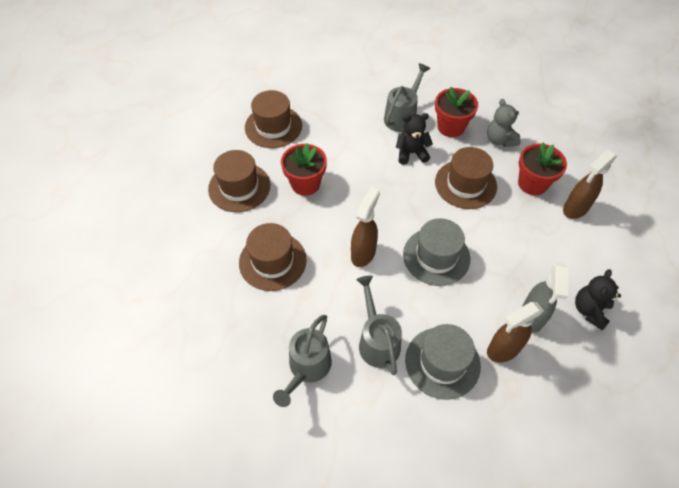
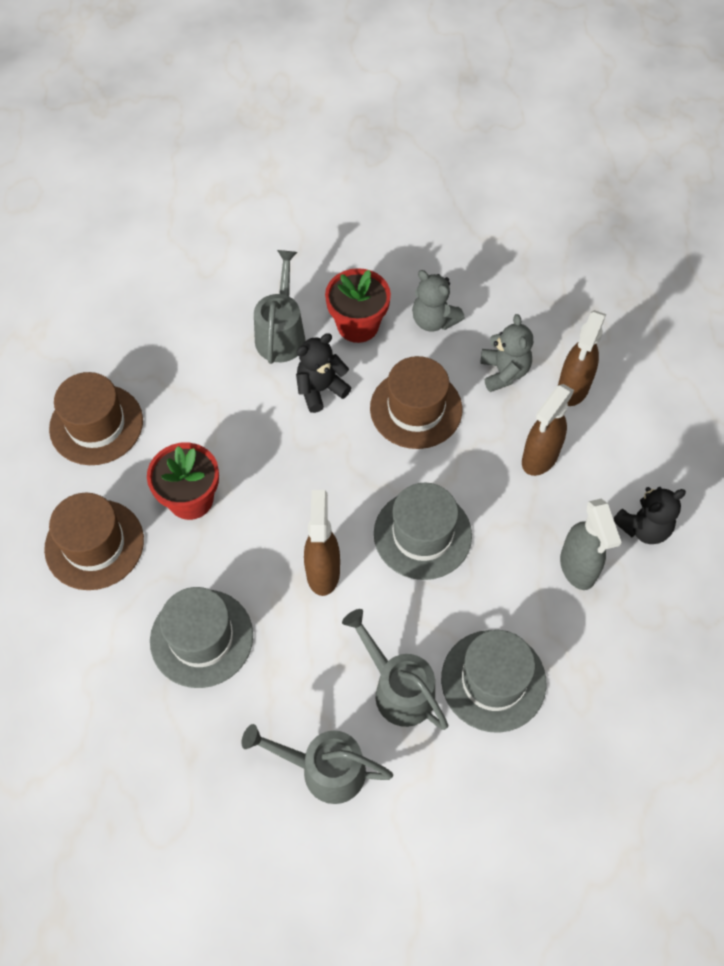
camera: 25 degrees left, 5 degrees up
(272, 261) = (201, 638): brown hat -> grey hat
(307, 368) = (323, 769): grey watering can -> grey watering can turned 105 degrees clockwise
(502, 350) = (560, 629): brown spray bottle -> brown spray bottle (539, 458)
(532, 183) = (504, 372): red flower pot -> grey teddy bear
(589, 310) = (643, 527): black teddy bear -> black teddy bear turned 120 degrees counterclockwise

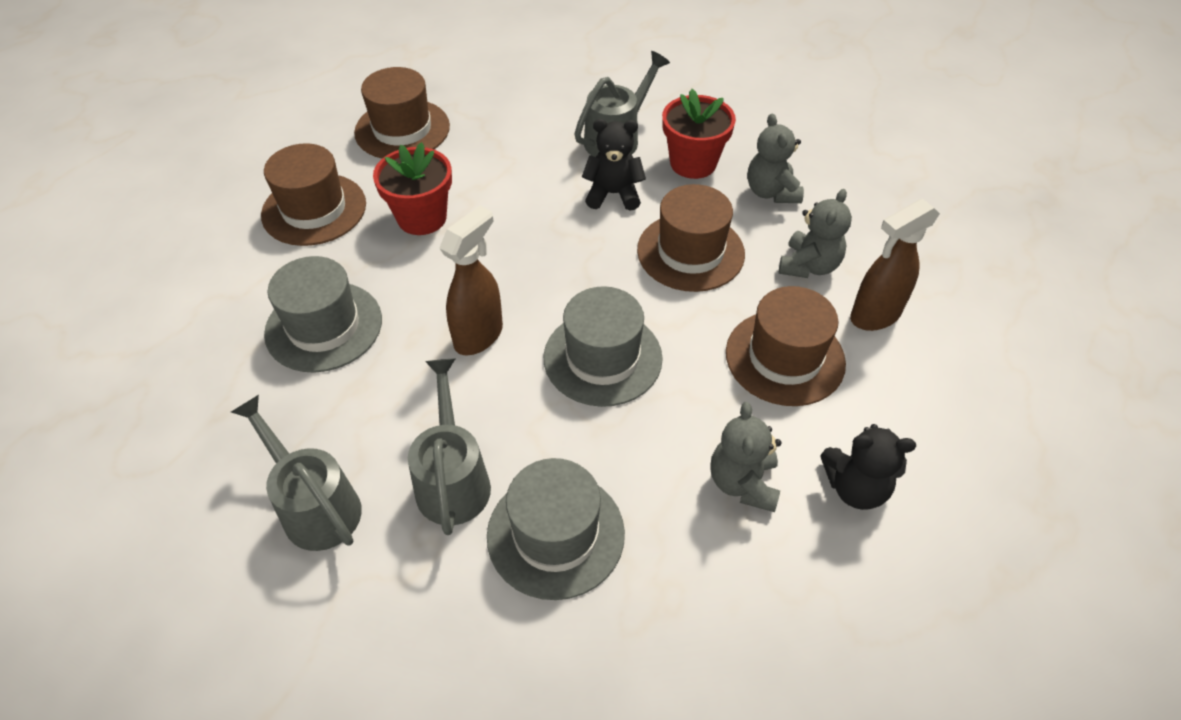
camera: 35 degrees right, 10 degrees down
(539, 458) = (785, 357): brown spray bottle -> brown hat
(577, 568) = (743, 483): grey spray bottle -> grey teddy bear

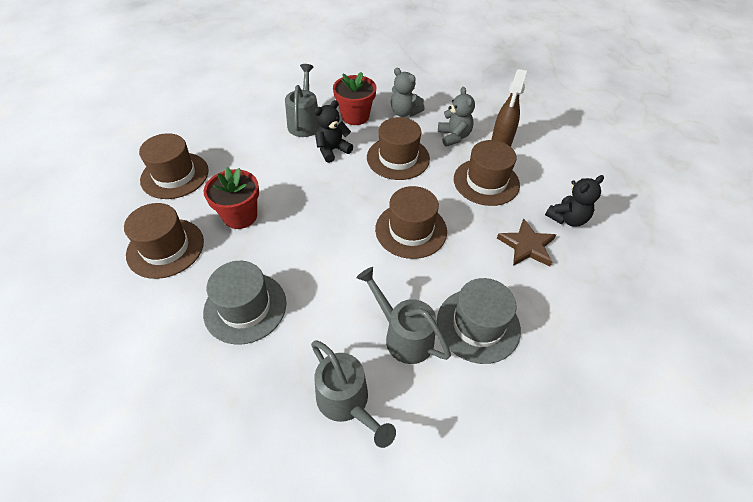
camera: 40 degrees left, 0 degrees up
(315, 505) = (347, 403): grey watering can -> grey watering can turned 135 degrees counterclockwise
(479, 335) = (339, 257): brown spray bottle -> none
(602, 358) = (411, 230): grey hat -> brown hat
(743, 483) = (526, 246): grey teddy bear -> brown star

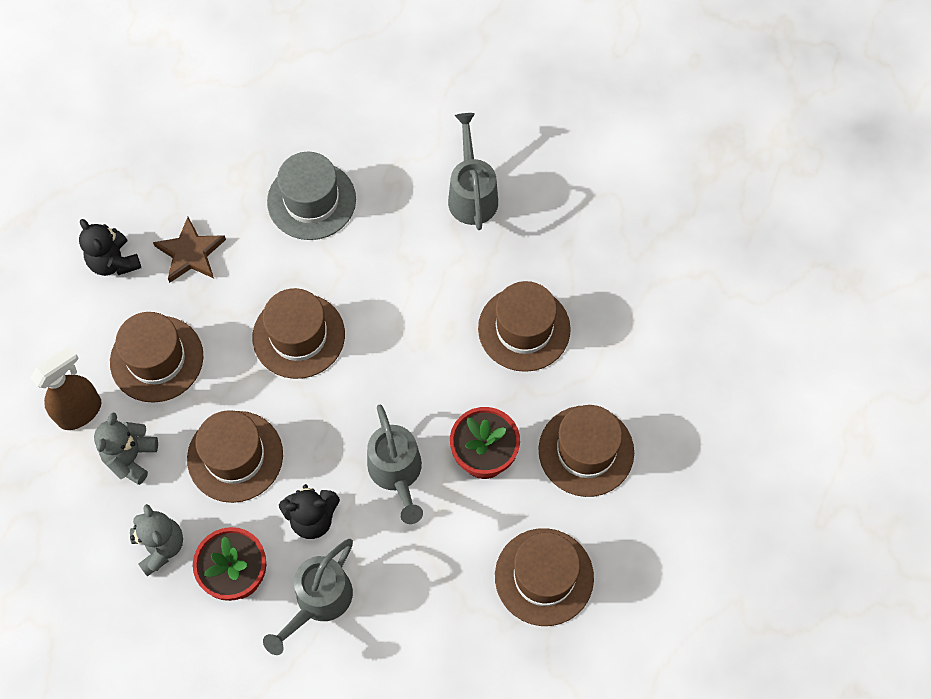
camera: 150 degrees left, 15 degrees up
(245, 307) = (524, 329): grey hat -> brown hat
(403, 335) = (387, 225): grey watering can -> grey watering can (397, 473)
(567, 218) = (114, 262): black teddy bear -> black teddy bear turned 120 degrees counterclockwise

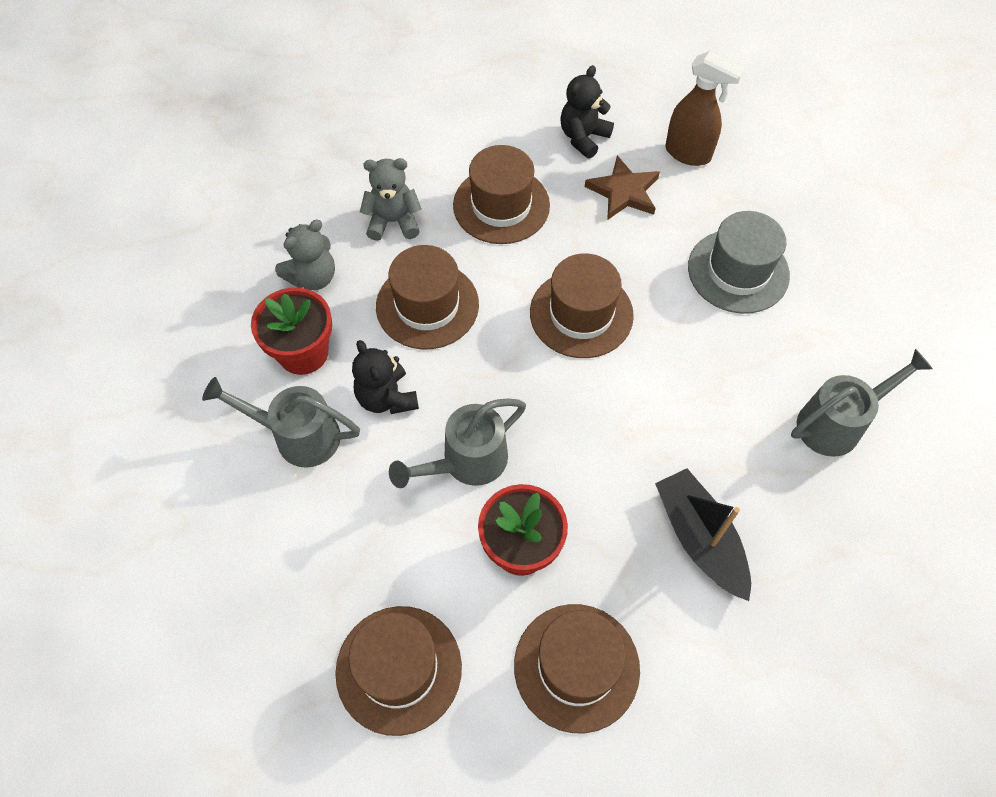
camera: 70 degrees right, 5 degrees down
(80, 411) = (423, 168): brown spray bottle -> brown spray bottle (688, 154)
(524, 329) = (699, 538): brown hat -> black boat

